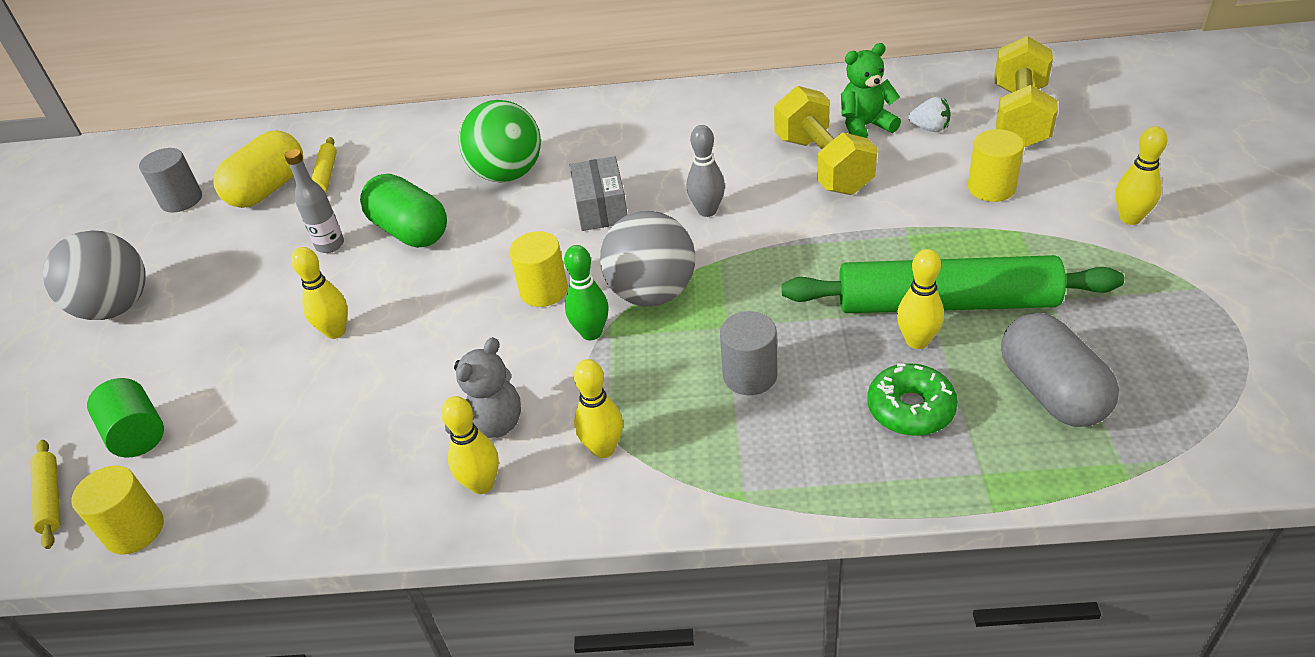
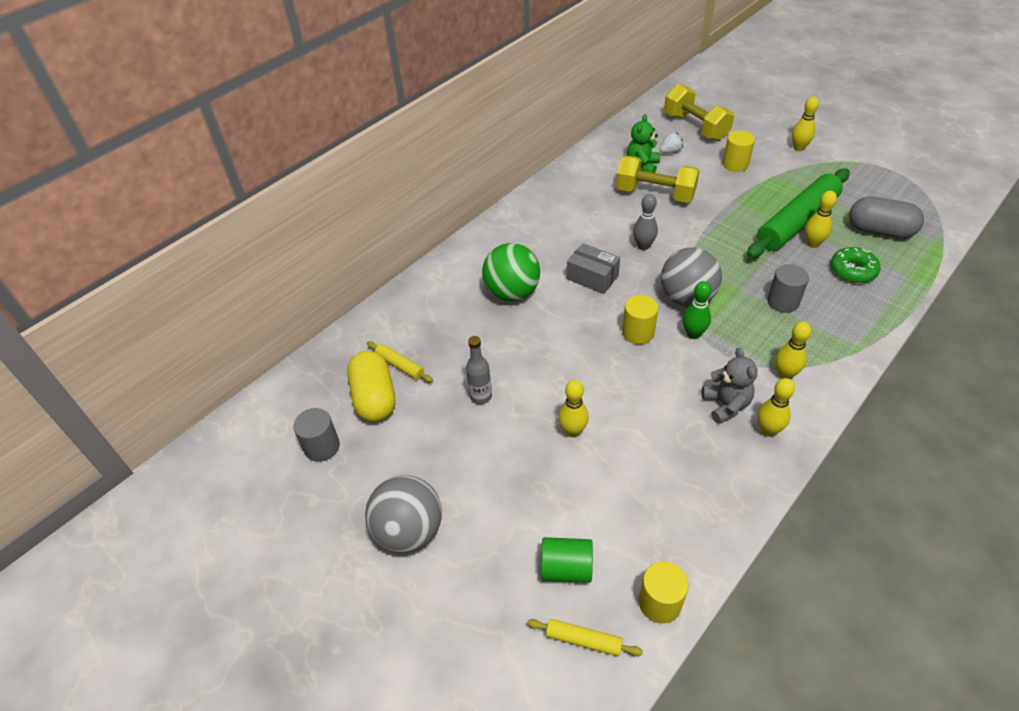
camera: 50 degrees left, 5 degrees up
(410, 231) = (514, 356): green capsule -> none

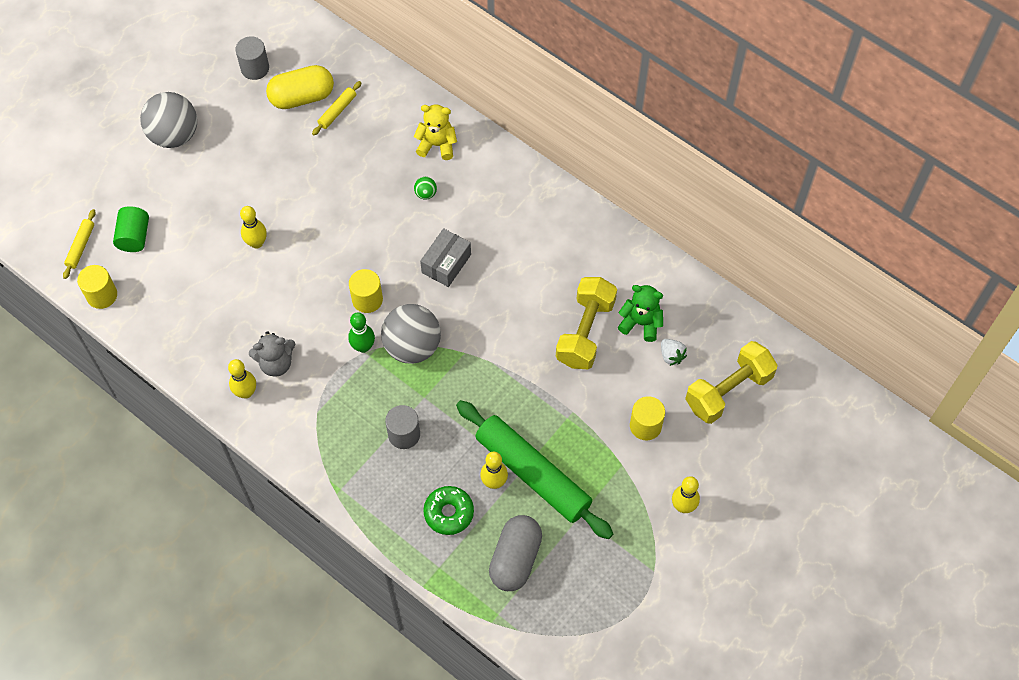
camera: 85 degrees right, 15 degrees up
(454, 286) = (437, 145): none -> yellow teddy bear
(481, 396) = (298, 174): grey bottle -> none
(512, 293) = (425, 194): green ball -> green ball, size x0.41
(643, 246) = (493, 313): grey bowling pin -> none
(785, 374) = (308, 418): yellow bowling pin -> none

